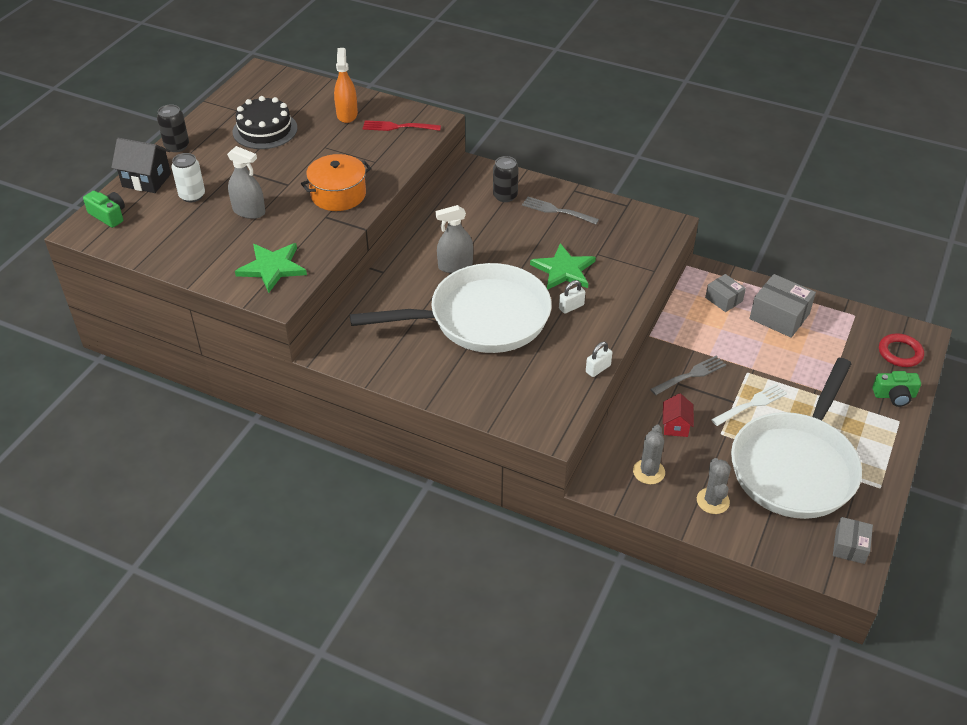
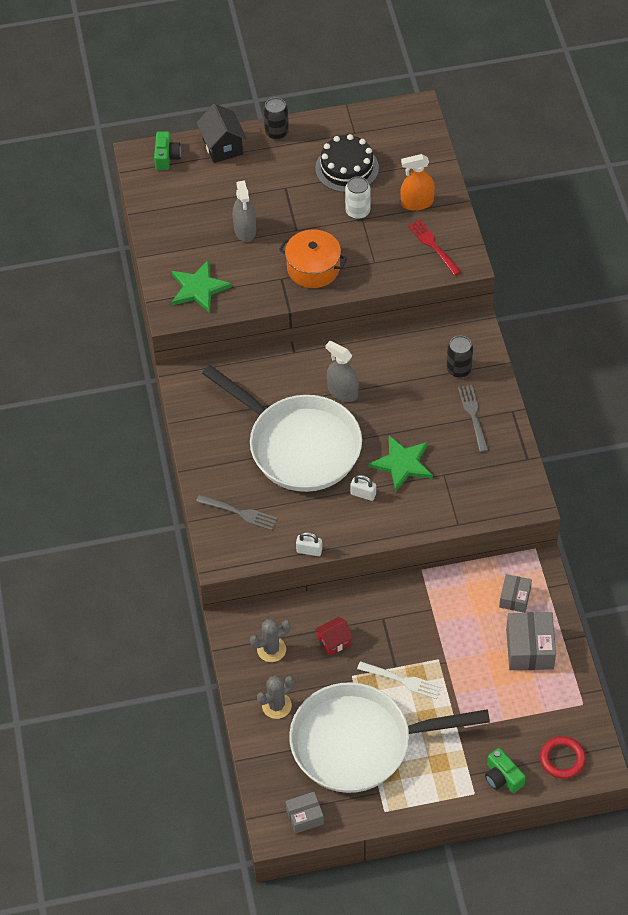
camera: 55 degrees right, 10 degrees up
(192, 196) = (231, 185): white can -> white can (357, 211)
(347, 114) = (417, 203): orange spray bottle -> orange spray bottle turned 150 degrees counterclockwise
(690, 375) = (399, 622): grey fork -> grey fork (239, 513)

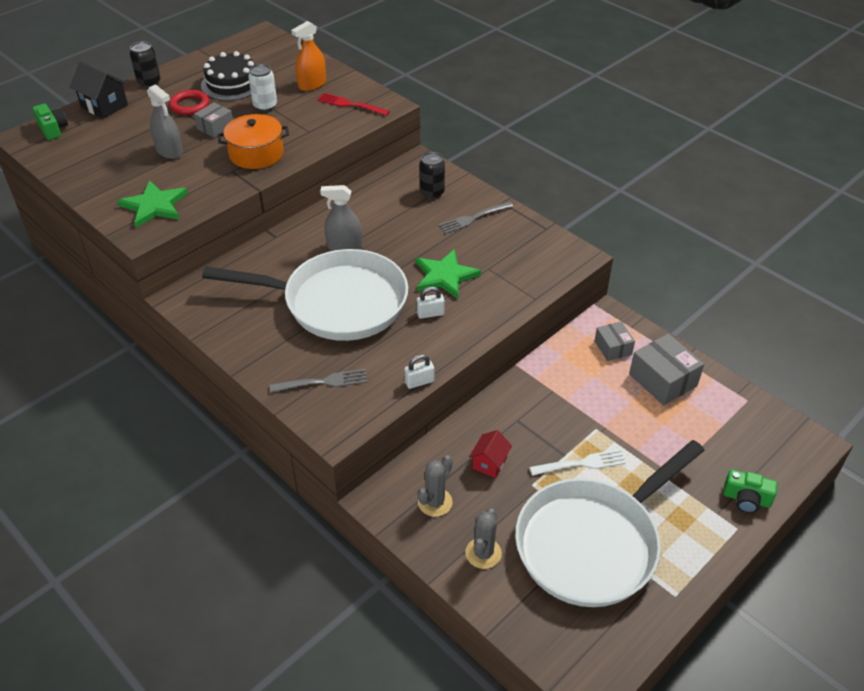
camera: 35 degrees left, 10 degrees down
(305, 816) = (605, 651): grey box -> grey box (215, 127)
(473, 416) = (473, 218): grey fork -> grey fork turned 75 degrees counterclockwise
(562, 759) = (778, 454): red ring -> red ring (190, 105)

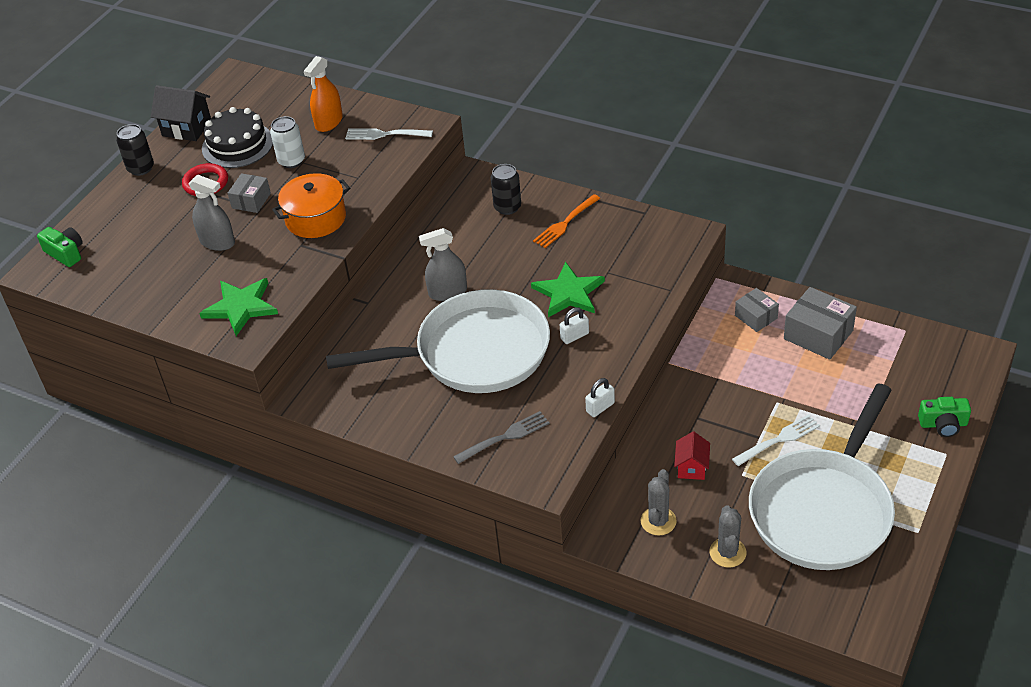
camera: 15 degrees left, 0 degrees up
(104, 106) = (107, 210): black house -> black house (187, 128)
(351, 105) = (386, 134): red fork -> white fork
(473, 218) = (565, 222): grey fork -> orange fork

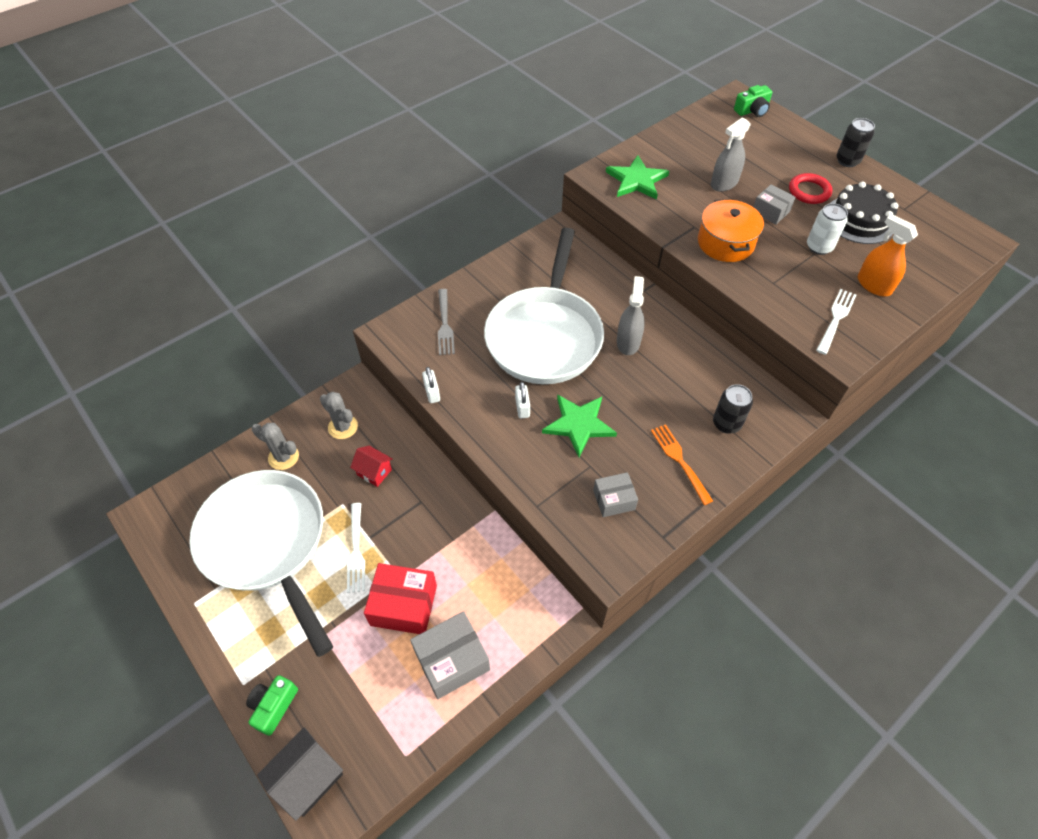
camera: 110 degrees right, 10 degrees up
(187, 128) = (899, 195): black house -> black house (308, 778)
(756, 317) = (508, 615): grey box -> grey box (614, 500)
(800, 383) = (404, 605): none -> red box

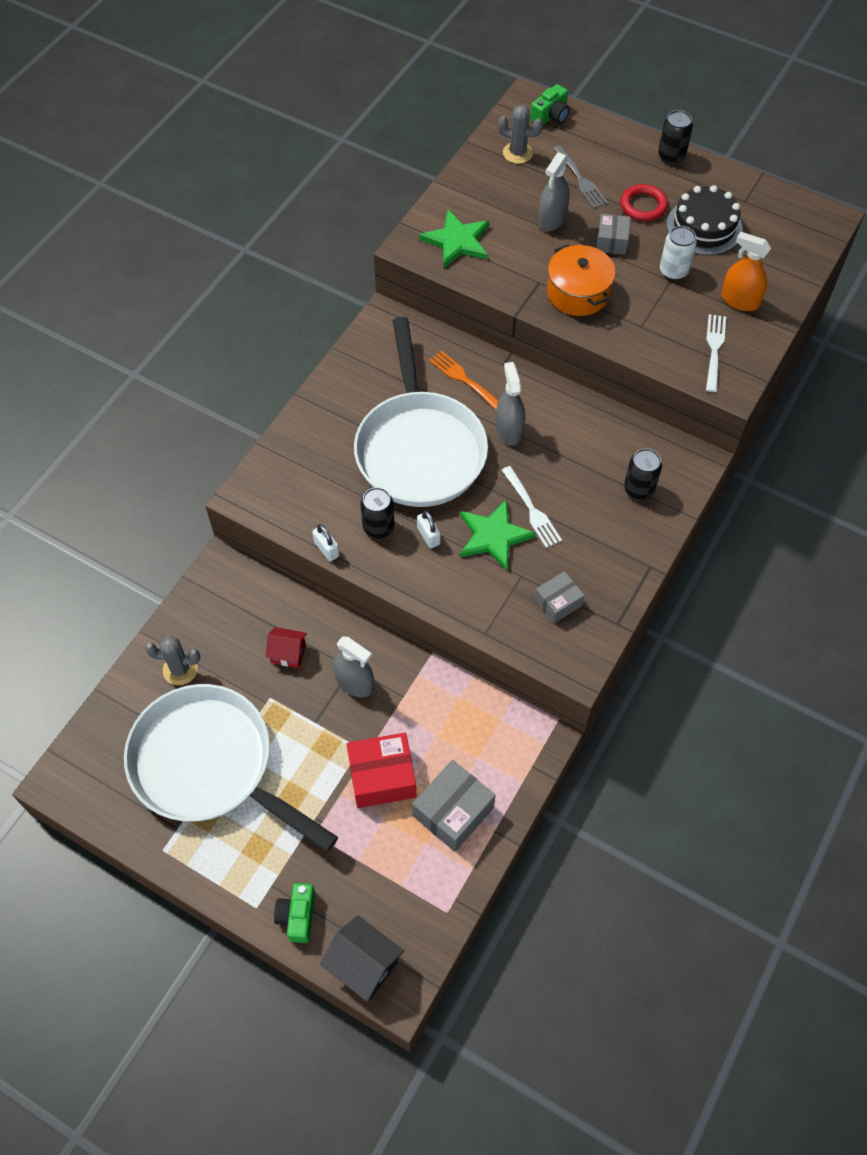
camera: 20 degrees left, 5 degrees up
(308, 778) = (364, 965): black house -> black house turned 75 degrees counterclockwise
(343, 427) = (230, 616): grey cactus -> grey cactus (518, 153)
(356, 550) = (307, 740): white fork -> white fork (531, 509)
(417, 514) = (354, 682): none -> grey spray bottle
(444, 324) = (305, 468): grey fork -> grey fork (580, 179)
(483, 388) = (378, 527): none -> black can
(680, 461) = (607, 542): orange fork -> orange fork (465, 380)
(770, 211) = (611, 241): grey box -> grey box turned 75 degrees clockwise

